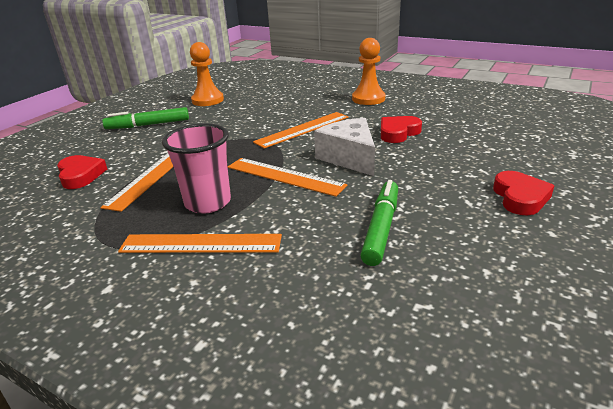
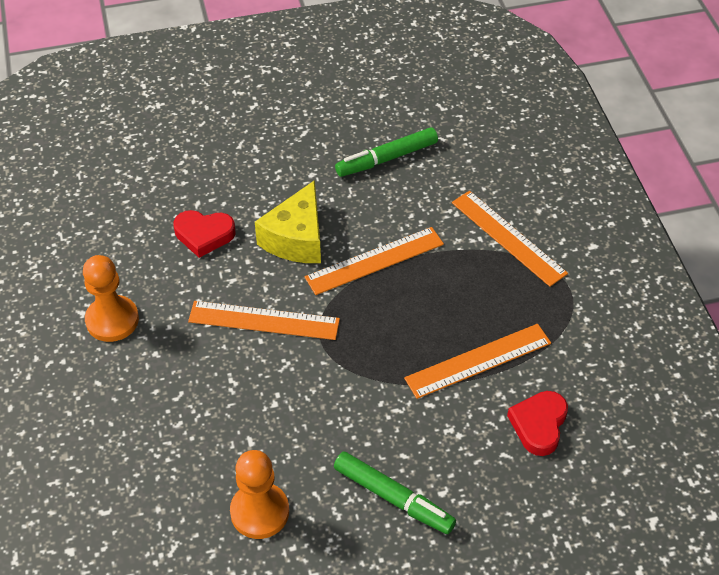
camera: 135 degrees left, 20 degrees up
(208, 202) = (464, 278): pink cup -> none
(284, 176) = (374, 261): orange ruler -> orange ruler turned 75 degrees clockwise
(349, 158) = (296, 238): white cheese -> yellow cheese
(520, 197) = (271, 110): red heart -> none

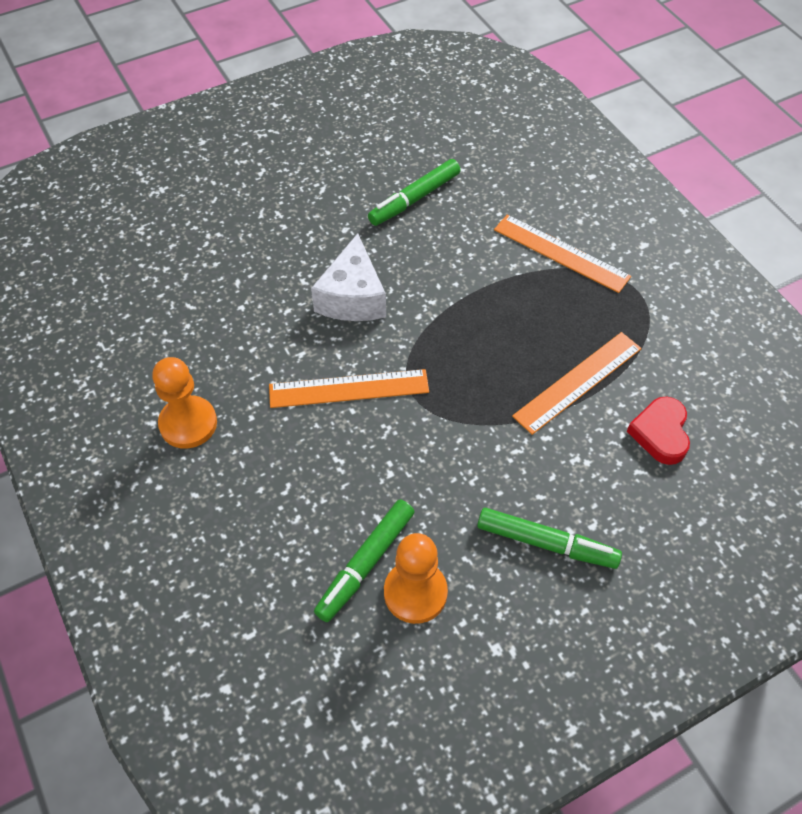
camera: 15 degrees left, 5 degrees up
(204, 235) = (256, 313): red heart -> none
(225, 477) = (365, 564): none -> green marker
(296, 238) = (352, 297): yellow cheese -> white cheese
(374, 261) = (439, 303): orange ruler -> none

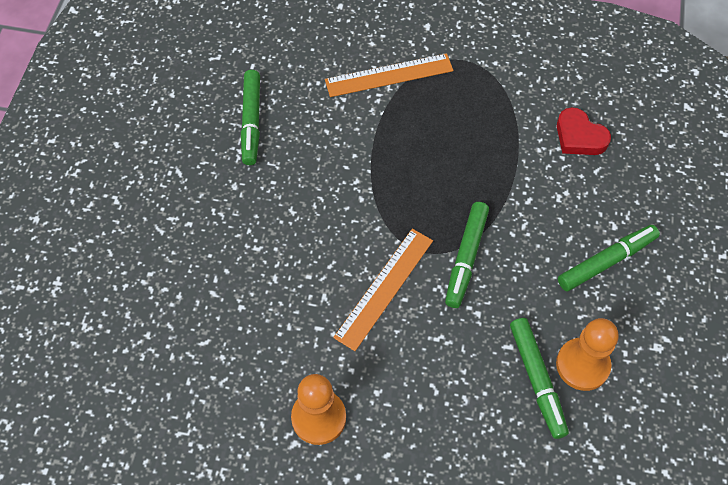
camera: 50 degrees left, 5 degrees up
(352, 297) = (304, 227): white cheese -> none
(436, 428) = (466, 258): none -> green marker
(578, 382) = (502, 149): orange ruler -> none

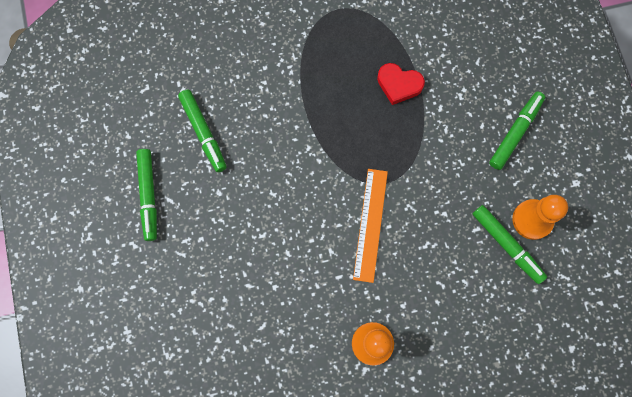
camera: 25 degrees left, 15 degrees up
(389, 75) = (289, 46): orange ruler -> none
(466, 258) = (417, 174): green marker -> green marker (149, 196)
(579, 137) = (453, 39): red heart -> red heart (399, 85)

